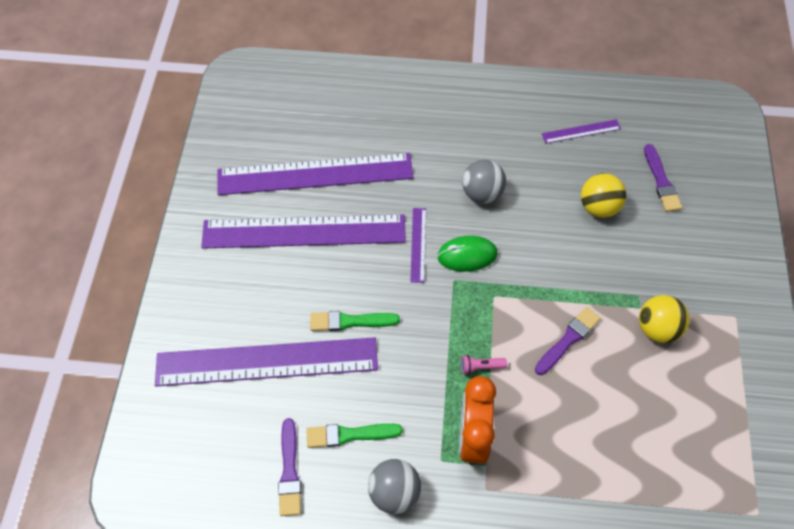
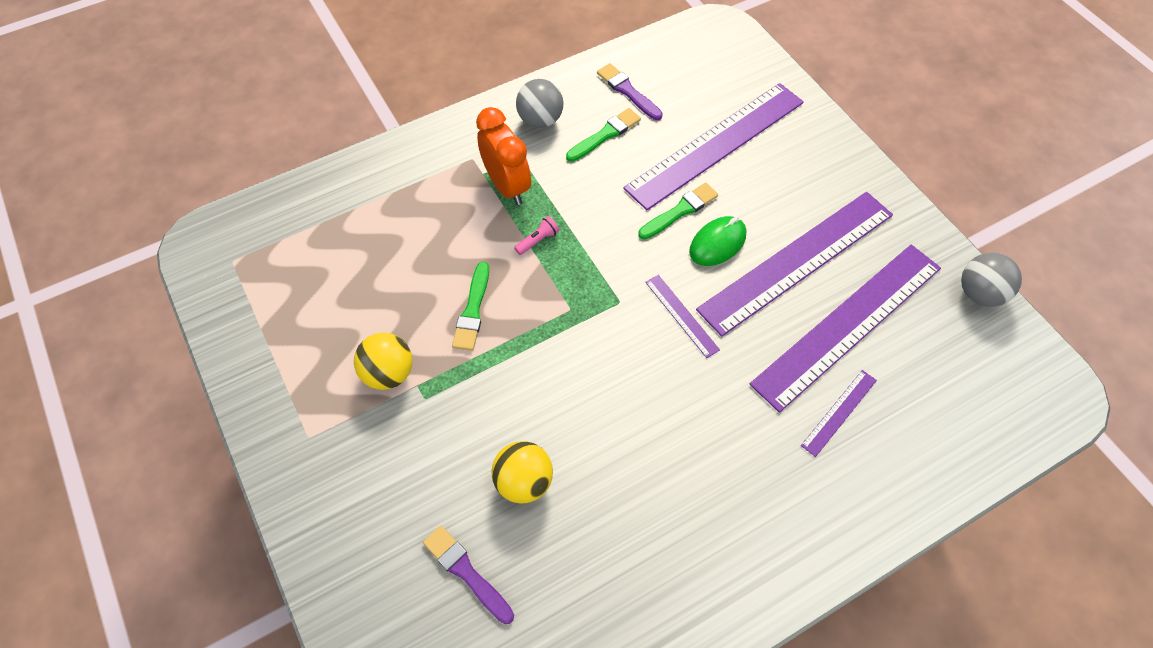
camera: 145 degrees right, 0 degrees up
(467, 255) = (626, 334): green mouse -> green mouse (717, 243)
(482, 193) = (663, 414): grey ball -> grey ball (979, 293)
(568, 339) = (472, 310): purple brush -> green brush
(581, 131) = (609, 586): purple ruler -> purple ruler (839, 412)

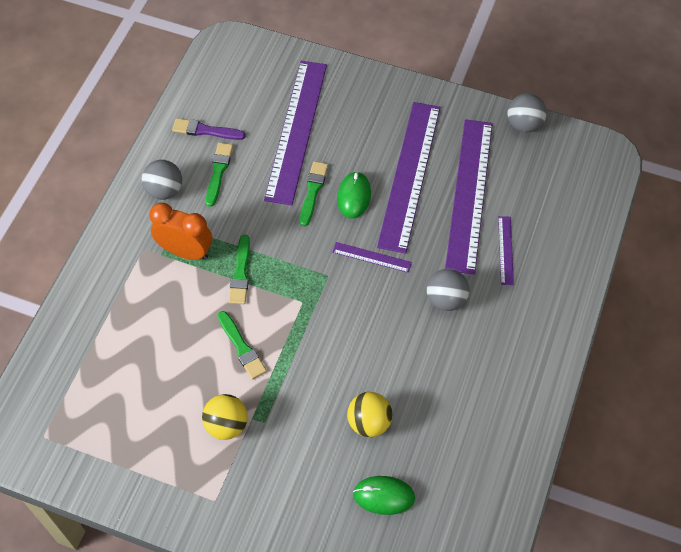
camera: 40 degrees left, 0 degrees up
(466, 572) = (383, 496): purple brush -> green mouse
(537, 240) = (240, 273): pink flashlight -> green brush
(722, 416) = (446, 299): none -> grey ball

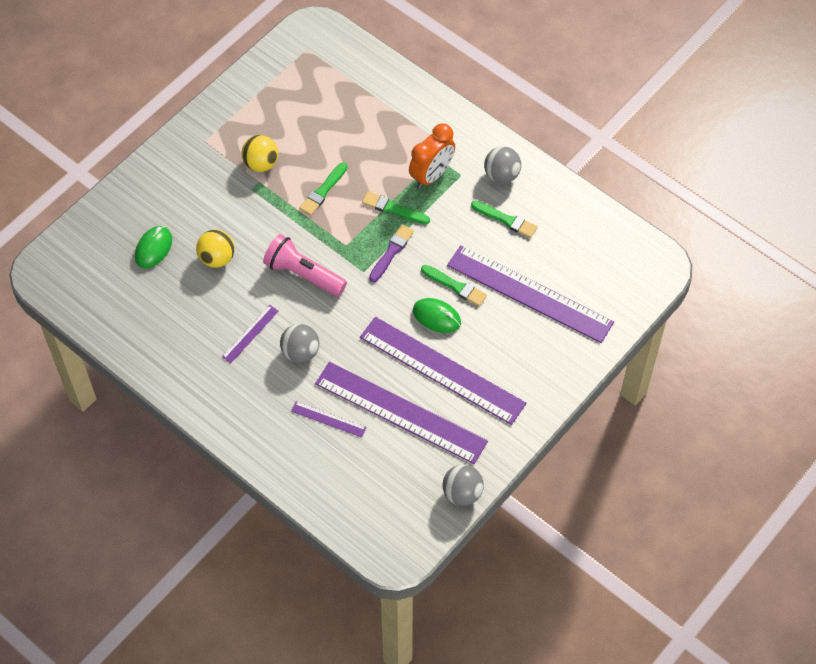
camera: 110 degrees right, 0 degrees up
(205, 130) = (557, 222): purple brush -> purple brush (391, 252)
(242, 347) = (323, 191): green brush -> green brush turned 45 degrees counterclockwise
(354, 329) = (303, 274): none -> pink flashlight
(372, 257) = (367, 310): purple ruler -> purple ruler (250, 334)

